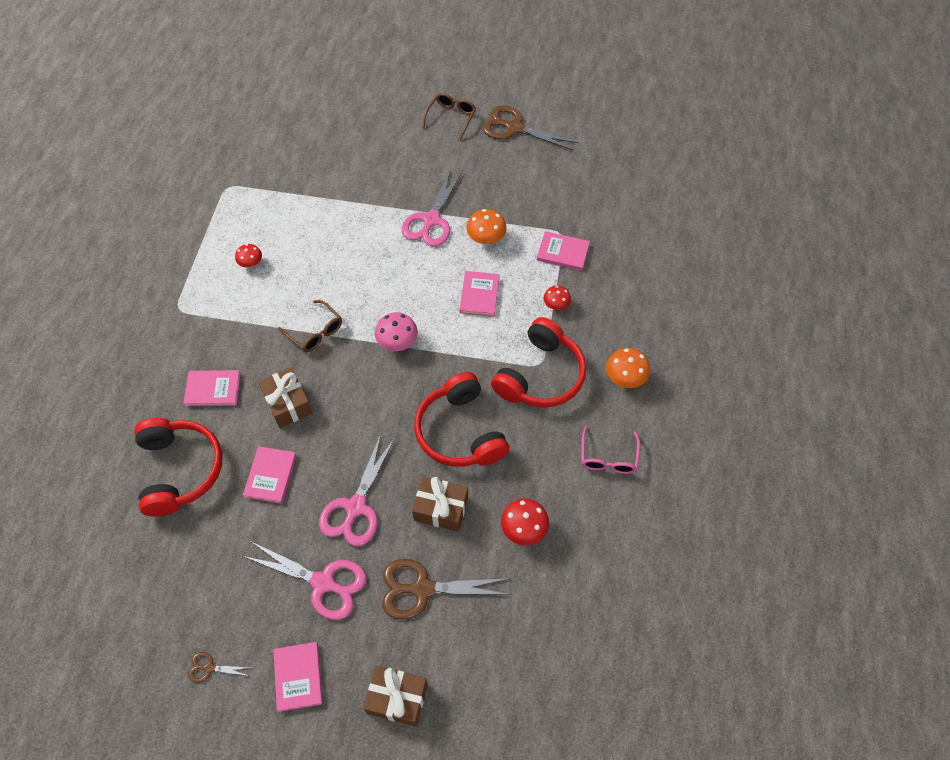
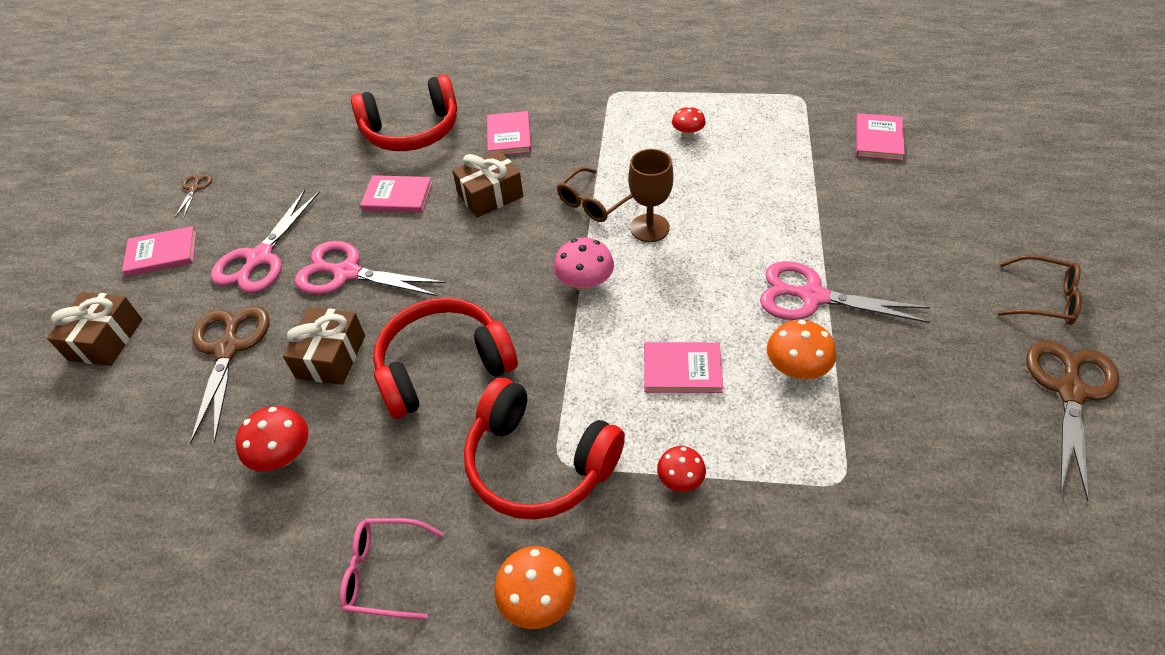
camera: 90 degrees right, 10 degrees down
(350, 299) = (649, 228): none -> brown goblet
(563, 252) = (799, 486): pink book -> pink book (878, 139)

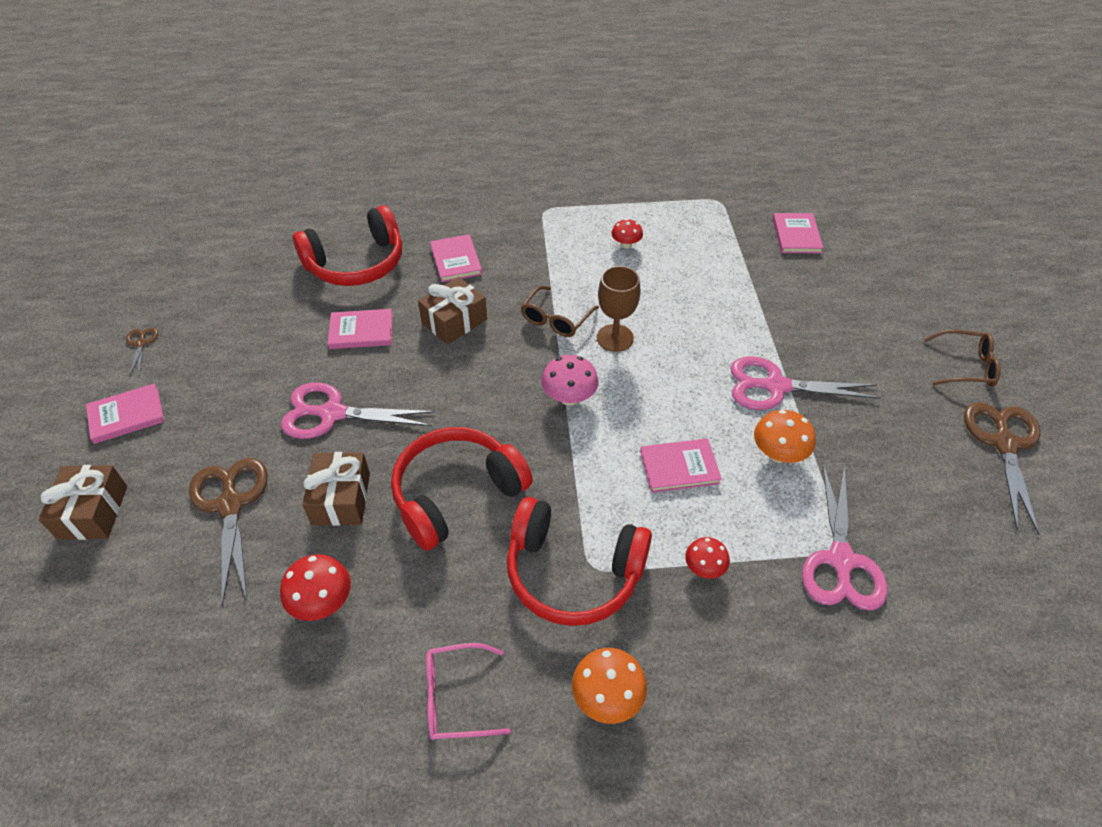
camera: 15 degrees left, 0 degrees up
(260, 258) = (235, 408): pink scissors -> pink scissors (840, 560)

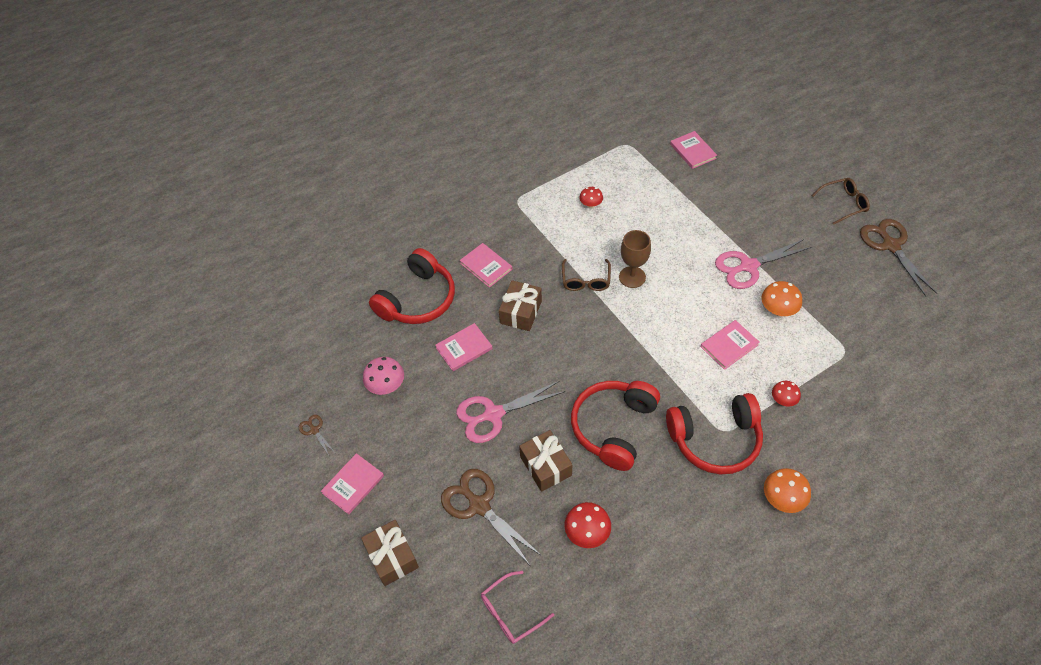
camera: 25 degrees left, 5 degrees up
(456, 697) = (704, 543): pink glasses -> pink glasses (510, 612)
(569, 397) = (633, 331): pink mushroom -> pink mushroom (386, 385)
(840, 560) = (849, 359): pink scissors -> none

